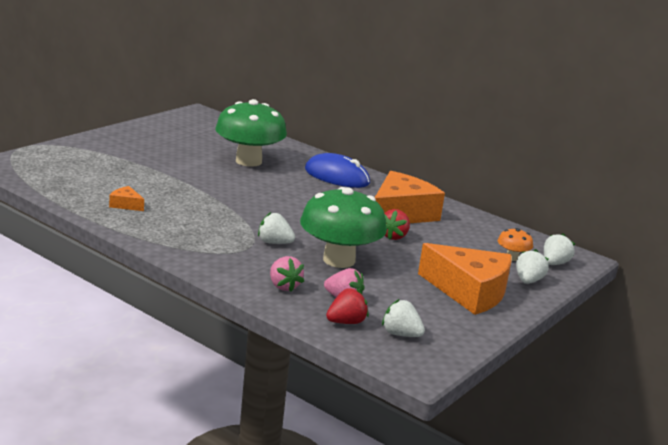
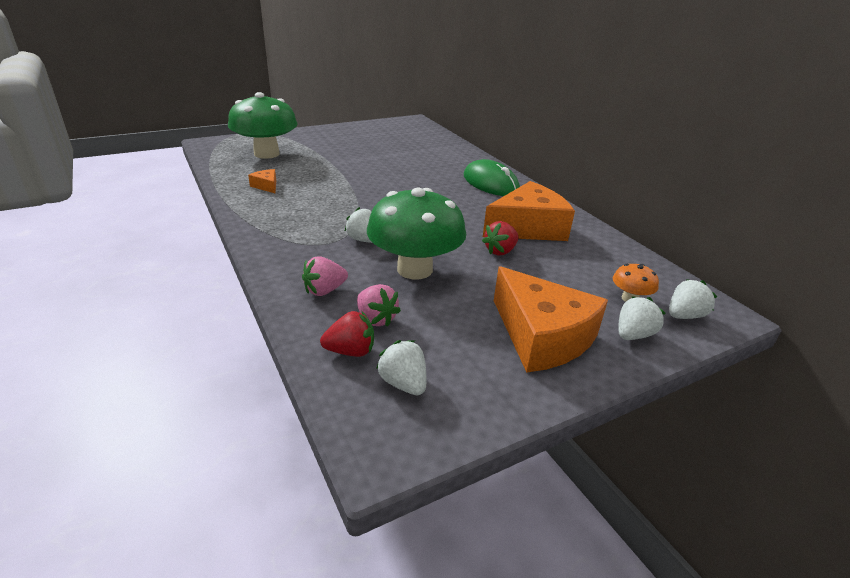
camera: 25 degrees right, 10 degrees up
(248, 161) = (418, 161): green mushroom -> green mushroom (266, 154)
(283, 286) = (324, 290): pink strawberry -> pink strawberry turned 60 degrees clockwise
(337, 176) = (490, 183): blue mouse -> green mouse

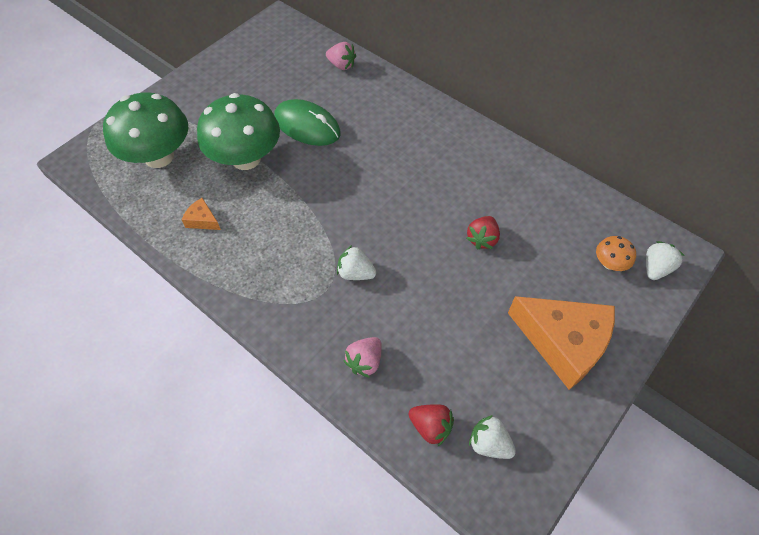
camera: 20 degrees left, 25 degrees up
(350, 351) = (430, 426): red strawberry -> red strawberry turned 60 degrees clockwise
(376, 319) = (428, 379): pink strawberry -> pink strawberry (341, 65)
(414, 269) = (423, 298): green mushroom -> green mushroom (246, 158)
(490, 183) = (422, 125): green mouse -> green mouse (307, 126)
(528, 228) = (490, 191): orange cheese -> none
(633, 335) = (627, 310): white strawberry -> none

